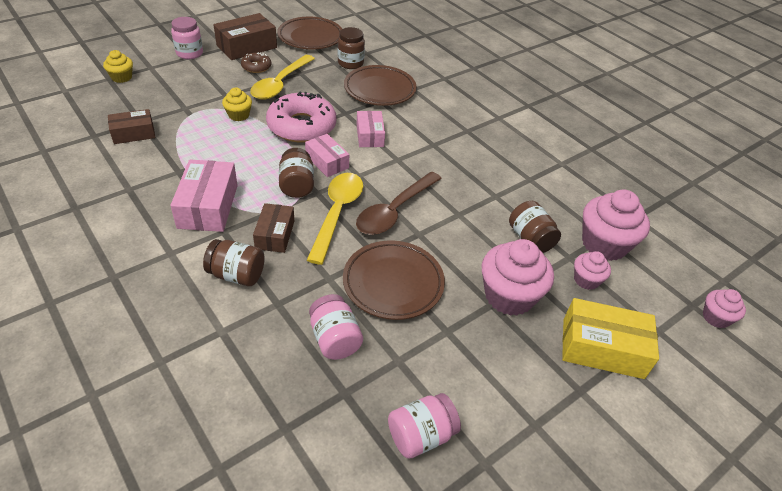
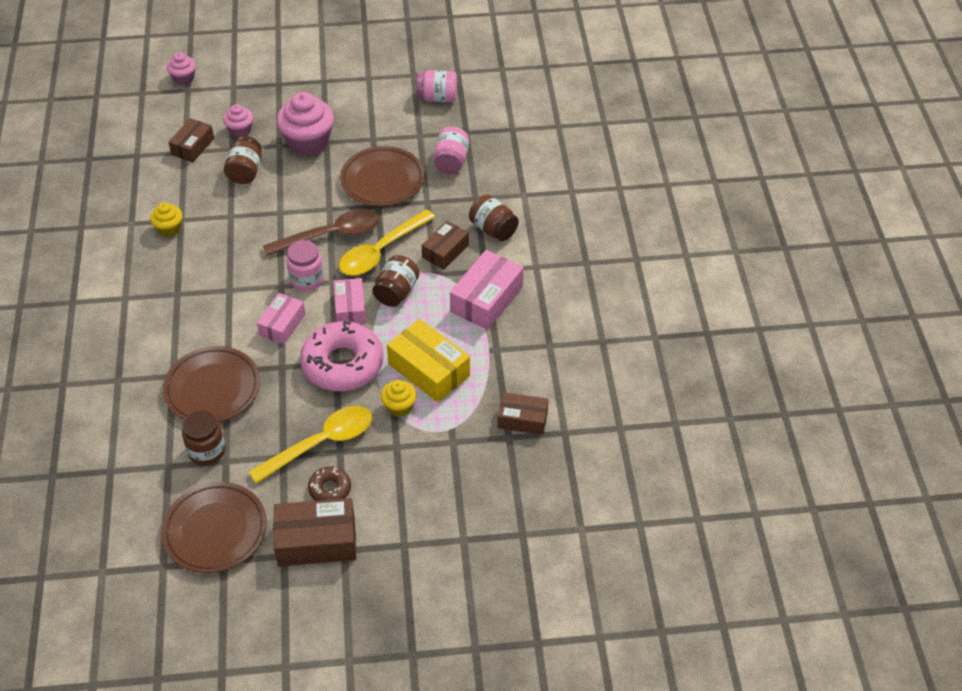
camera: 145 degrees left, 5 degrees up
(121, 77) = (506, 530): yellow cupcake -> yellow cupcake (169, 228)
(189, 53) = (400, 553): pink jar -> pink jar (307, 280)
(602, 348) = (282, 93): yellow box -> yellow box (429, 370)
(604, 244) = (193, 146): pink cupcake -> brown box

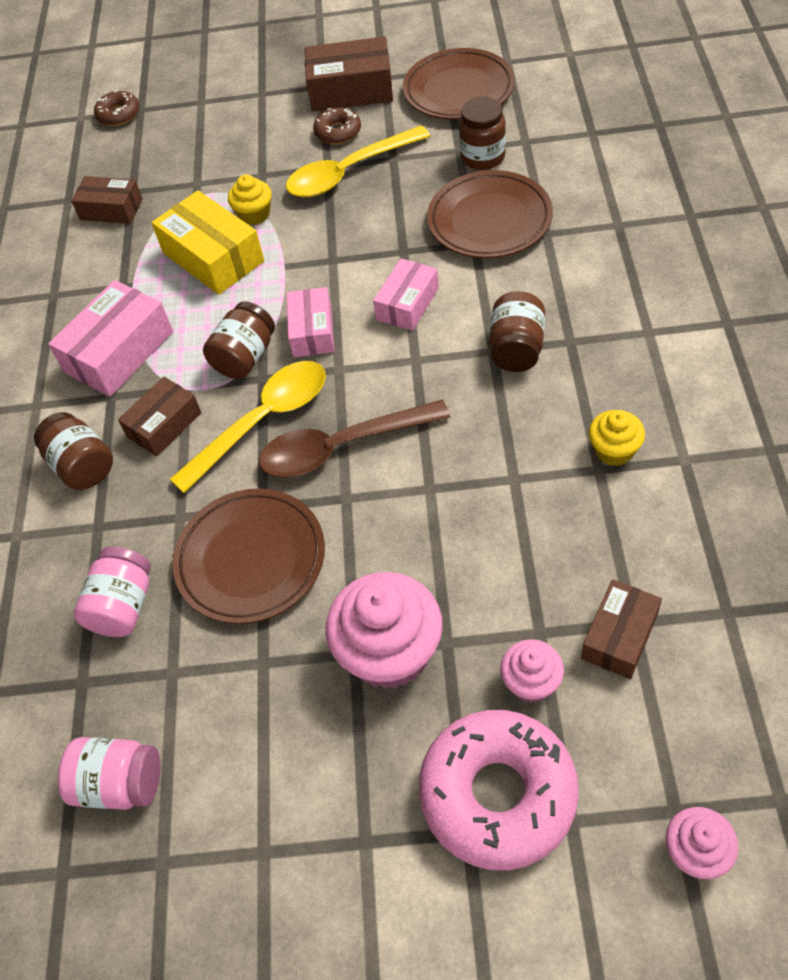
camera: 170 degrees left, 5 degrees up
(245, 171) = (503, 575): brown jar -> brown jar (517, 349)
(307, 280) = (376, 370): pink jar -> none
(342, 364) = (323, 258): pink donut -> pink donut (498, 794)
(542, 529) = (119, 114): none -> brown donut

